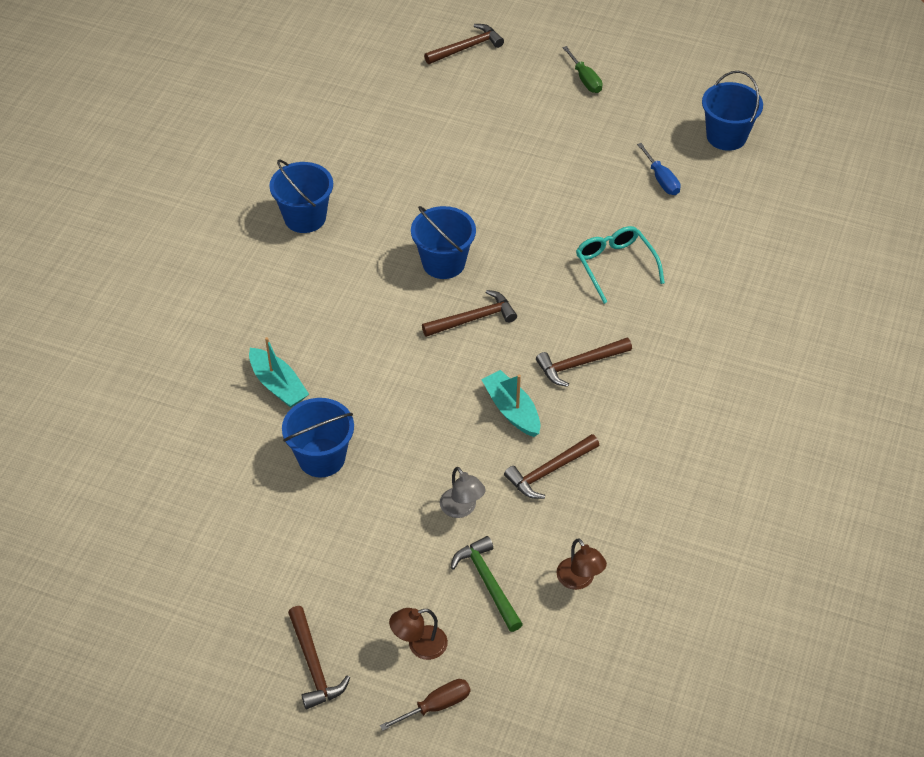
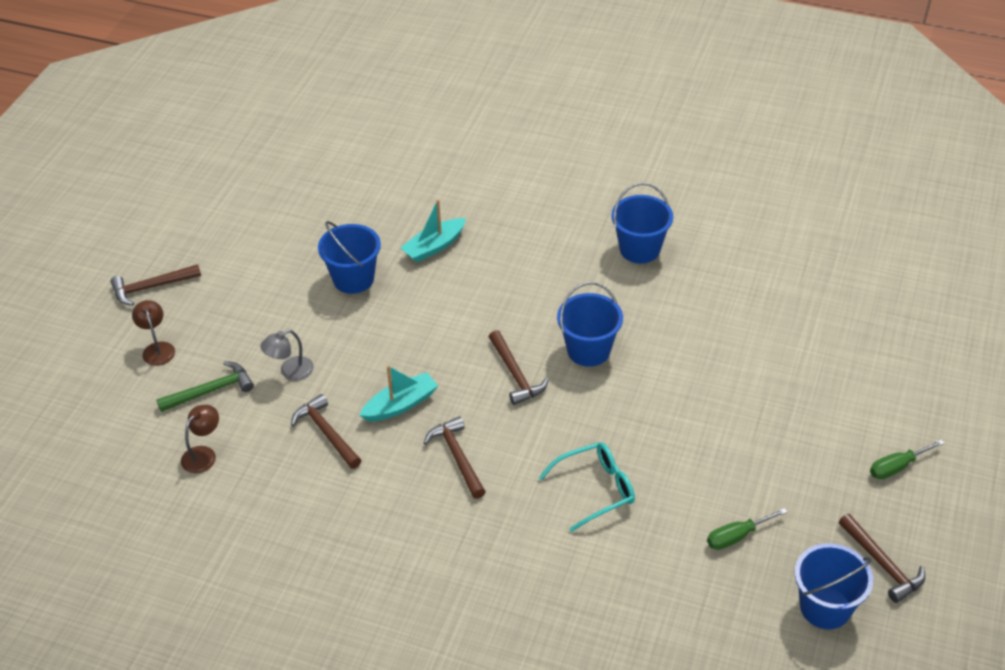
camera: 90 degrees right, 5 degrees down
(436, 706) = (99, 361): brown screwdriver -> none
(467, 47) = (925, 360): brown hammer -> brown hammer (882, 564)
(579, 580) = (203, 454): brown lamp -> brown lamp turned 150 degrees clockwise
(661, 180) = (736, 536): blue screwdriver -> green screwdriver

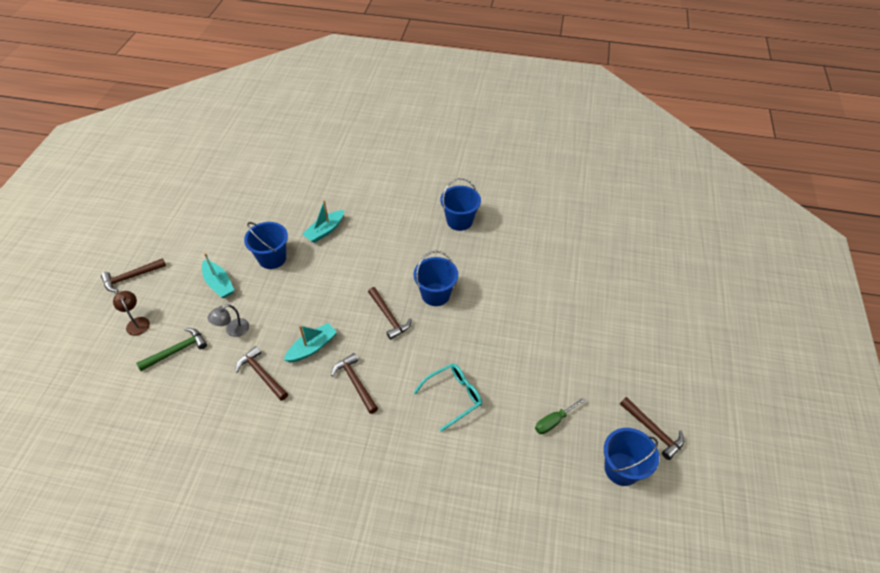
camera: 10 degrees left, 5 degrees up
(203, 454) = (173, 401): brown lamp -> none
(274, 307) = (219, 284): none -> turquoise boat
(897, 467) = (649, 357): green screwdriver -> none

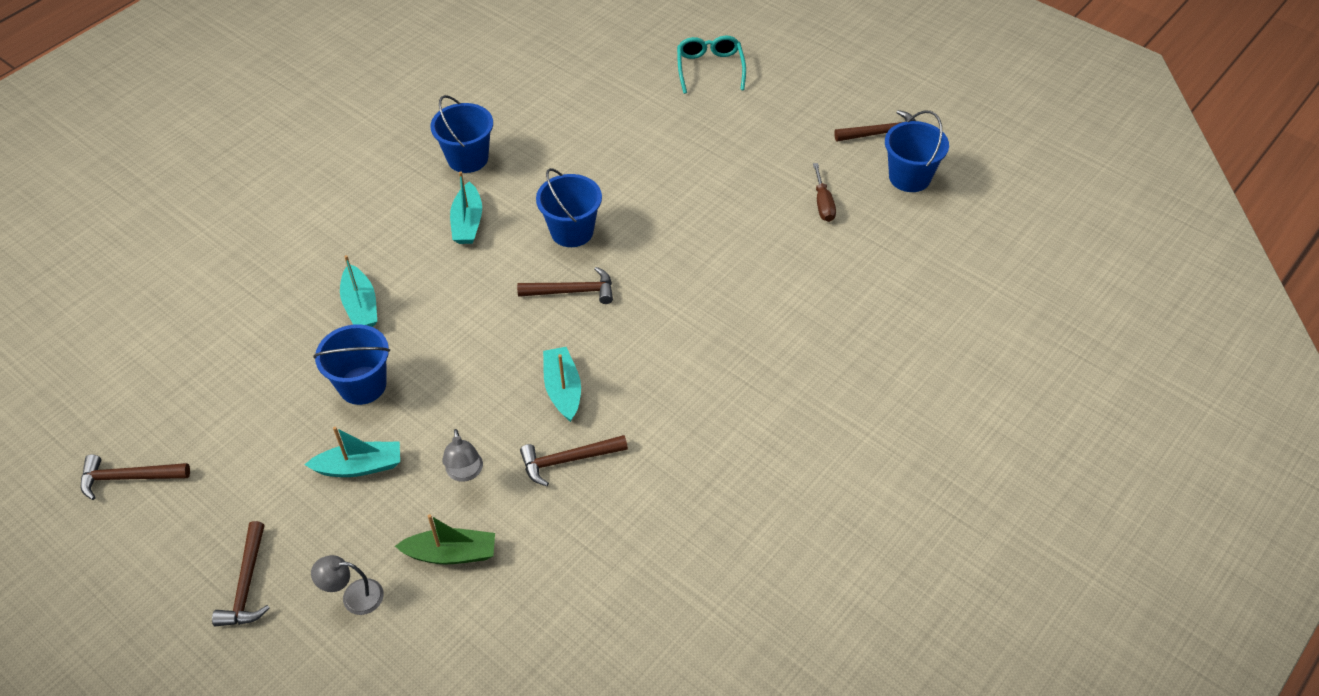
camera: 60 degrees left, 0 degrees up
(137, 322) = (354, 597): brown lamp -> grey lamp
(177, 350) = (451, 553): green hammer -> green boat
(355, 382) = (651, 362): brown hammer -> brown hammer (128, 478)
(411, 244) = (468, 222): none -> turquoise boat
(454, 396) = (735, 275): turquoise glasses -> turquoise glasses (710, 68)
(553, 421) = (823, 204): green screwdriver -> brown screwdriver

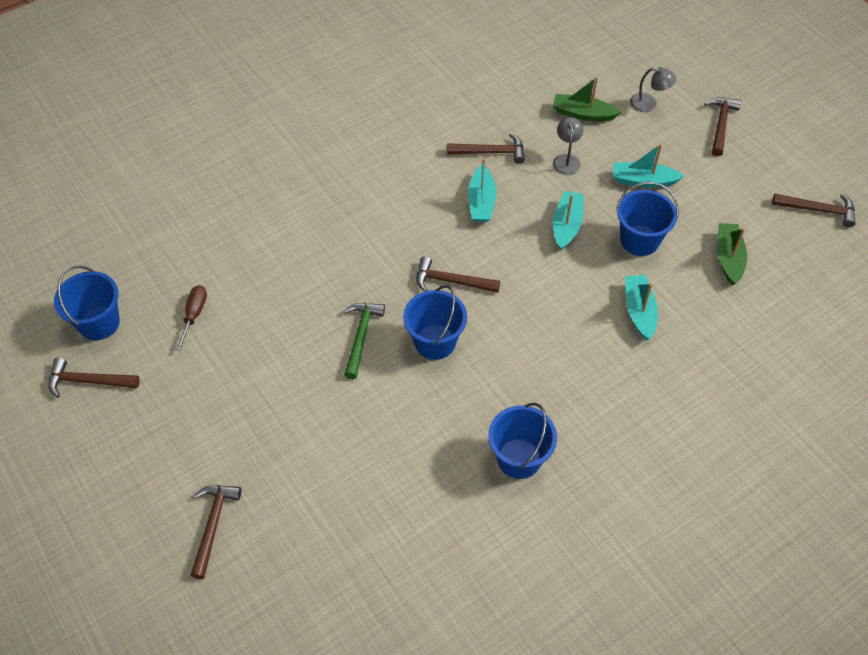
camera: 165 degrees left, 5 degrees up
(254, 388) = (728, 258): none -> green boat
(468, 222) = (531, 376): turquoise boat -> turquoise boat (566, 225)
(648, 221) = (361, 336): none -> green hammer
(710, 68) = (213, 524): turquoise glasses -> brown hammer

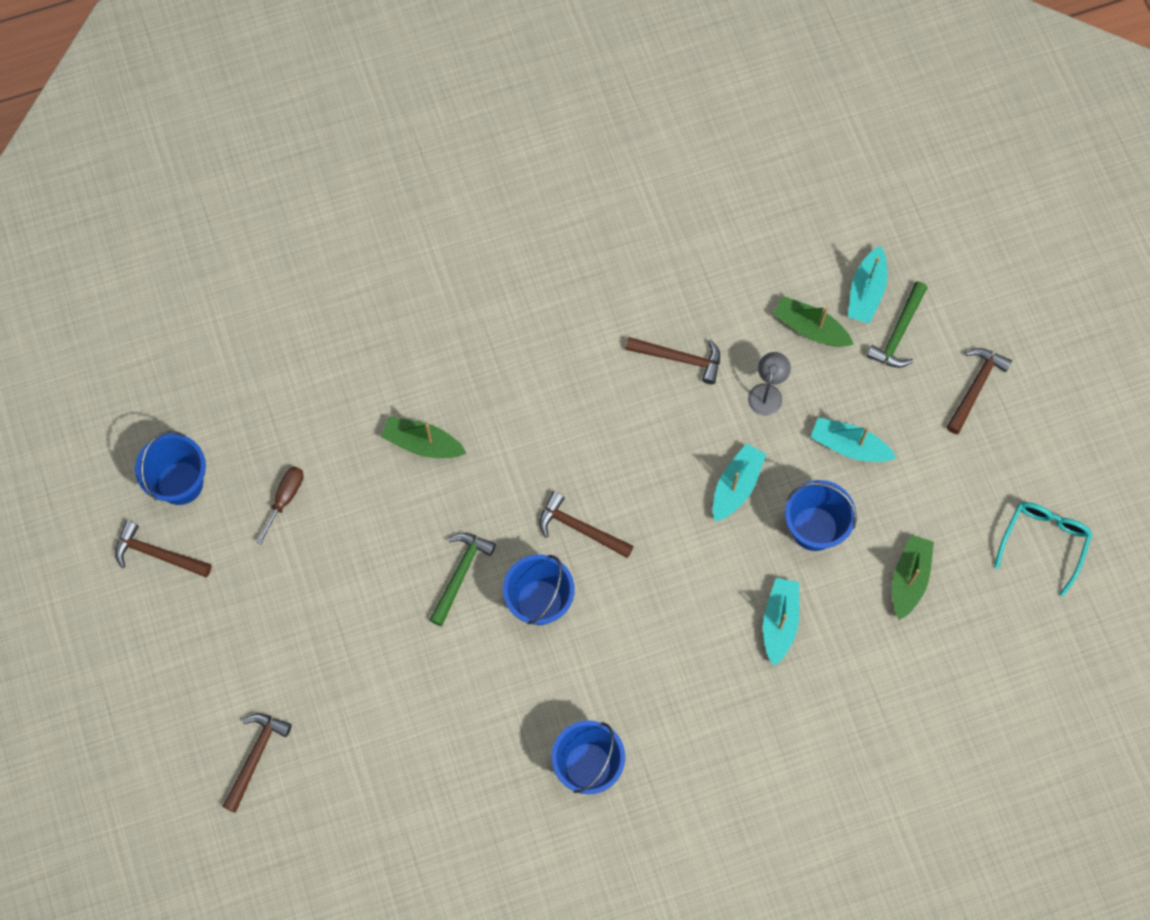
camera: 15 degrees right, 15 degrees up
(302, 250) = (422, 443): none -> green boat
(481, 202) = (647, 427): turquoise boat -> turquoise boat (866, 292)
(649, 104) = (898, 333): grey lamp -> green hammer
(819, 210) = (1044, 541): brown hammer -> turquoise glasses

